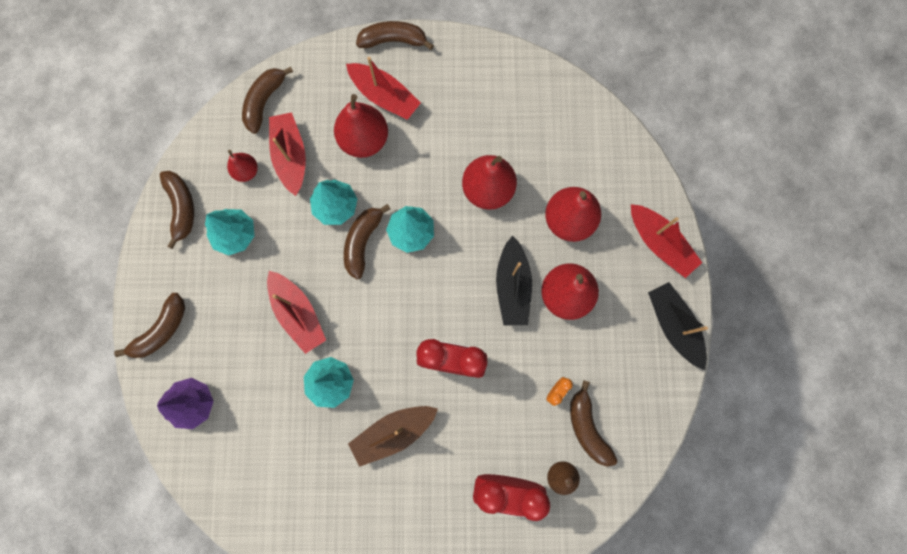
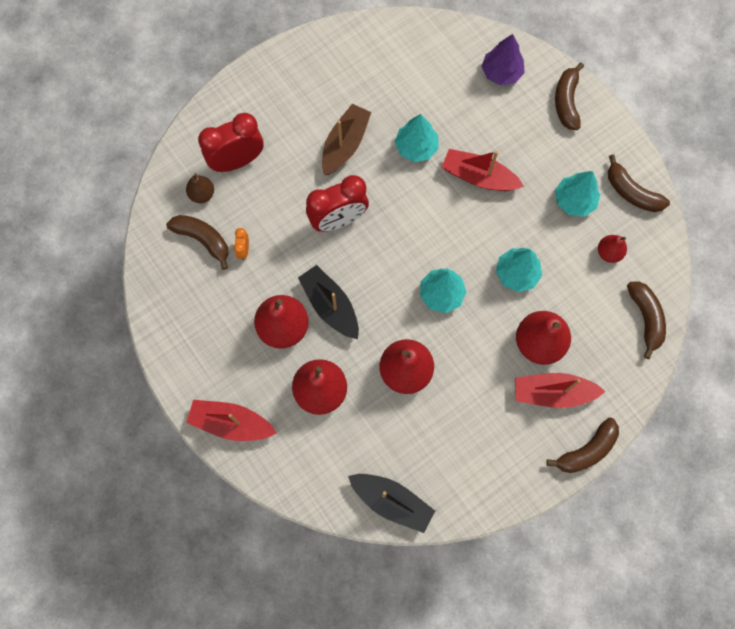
camera: 145 degrees right, 5 degrees down
(291, 157) = (585, 288): red boat -> none
(363, 242) = (473, 260): brown banana -> none
(673, 326) = (180, 361): black boat -> black boat (391, 501)

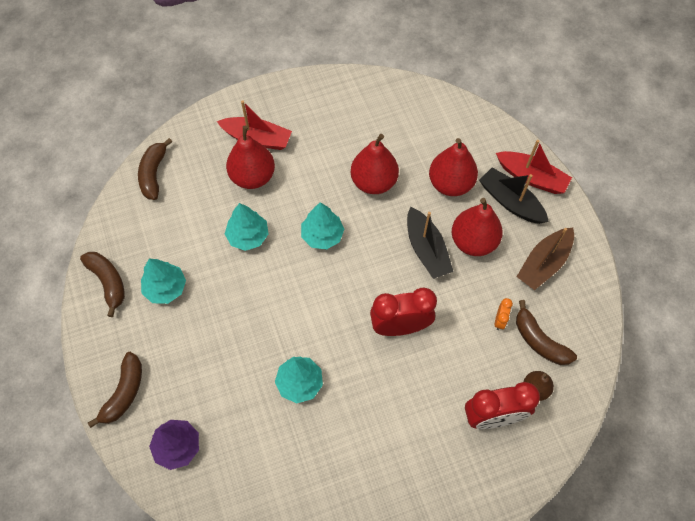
camera: 165 degrees left, 10 degrees down
(345, 144) = (373, 405): brown boat -> brown boat (543, 263)
(391, 501) = (411, 97): black boat -> black boat (510, 202)
(478, 177) = (247, 335): red boat -> none
(586, 450) = (248, 95): brown banana -> none
(608, 253) = (157, 233): red pear -> none

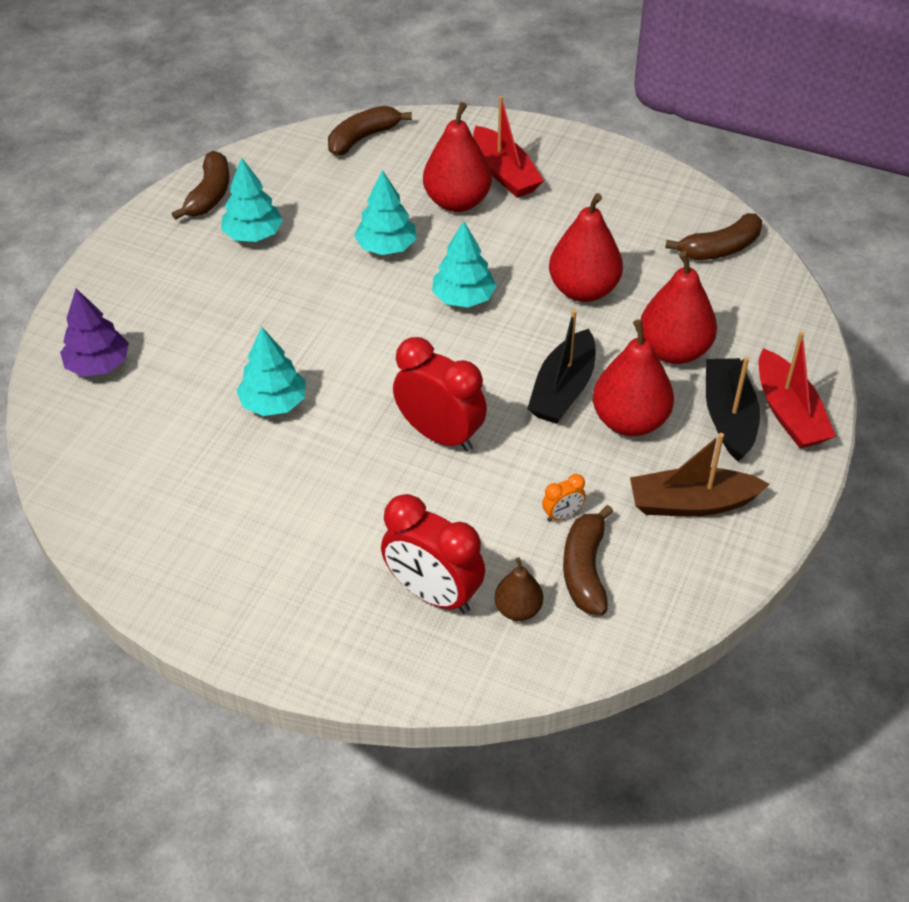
camera: 45 degrees right, 15 degrees down
(124, 393) = (110, 288): brown banana -> brown banana (720, 249)

